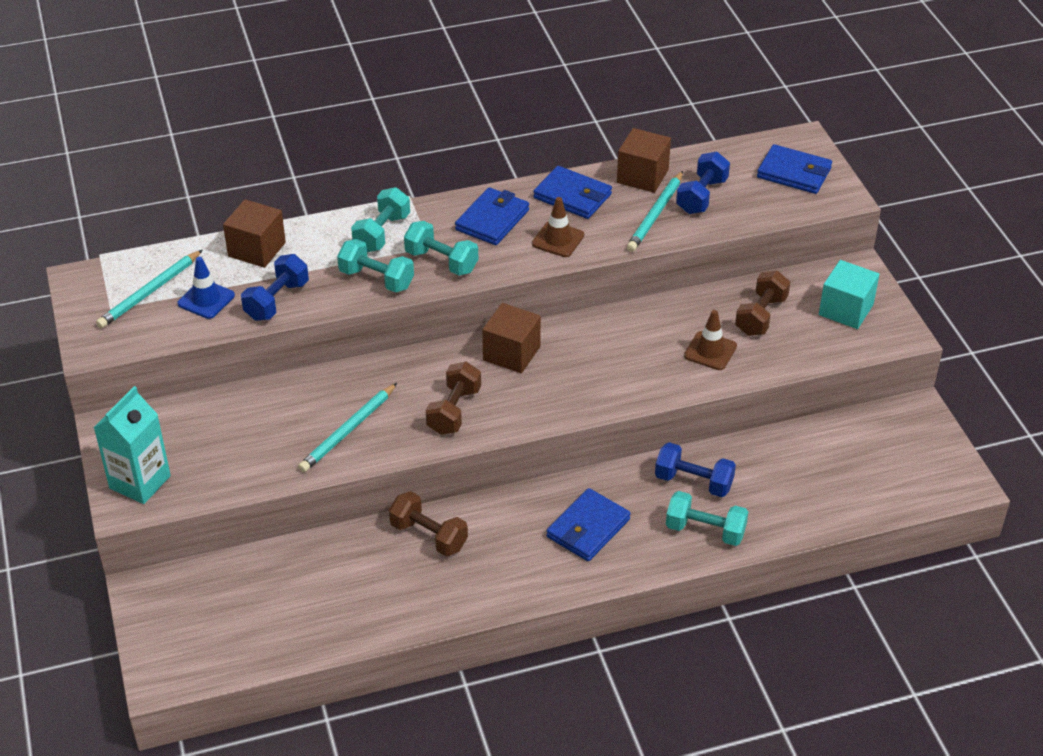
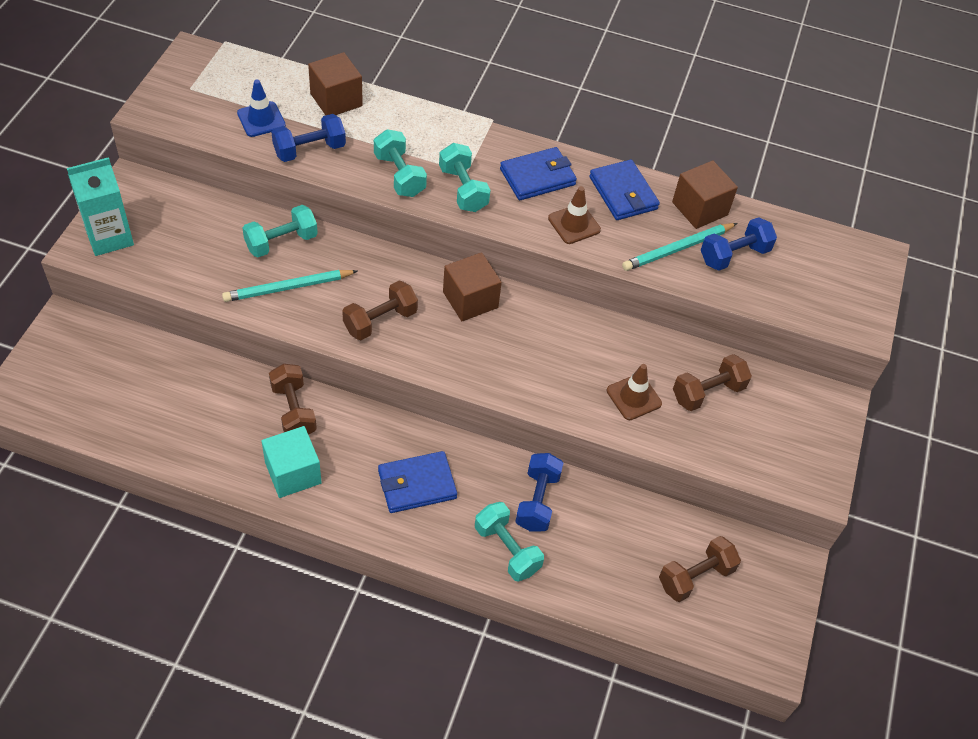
camera: 30 degrees right, 10 degrees up
(150, 292) = (229, 90): turquoise pencil -> none
(382, 233) = (441, 139): turquoise dumbbell -> turquoise dumbbell (281, 242)
(693, 482) = (537, 501): blue dumbbell -> blue dumbbell turned 45 degrees clockwise
(794, 173) = (839, 280): blue wallet -> none
(846, 310) = (790, 433): turquoise cube -> turquoise cube (293, 473)
(860, 462) = (695, 577): none -> brown dumbbell

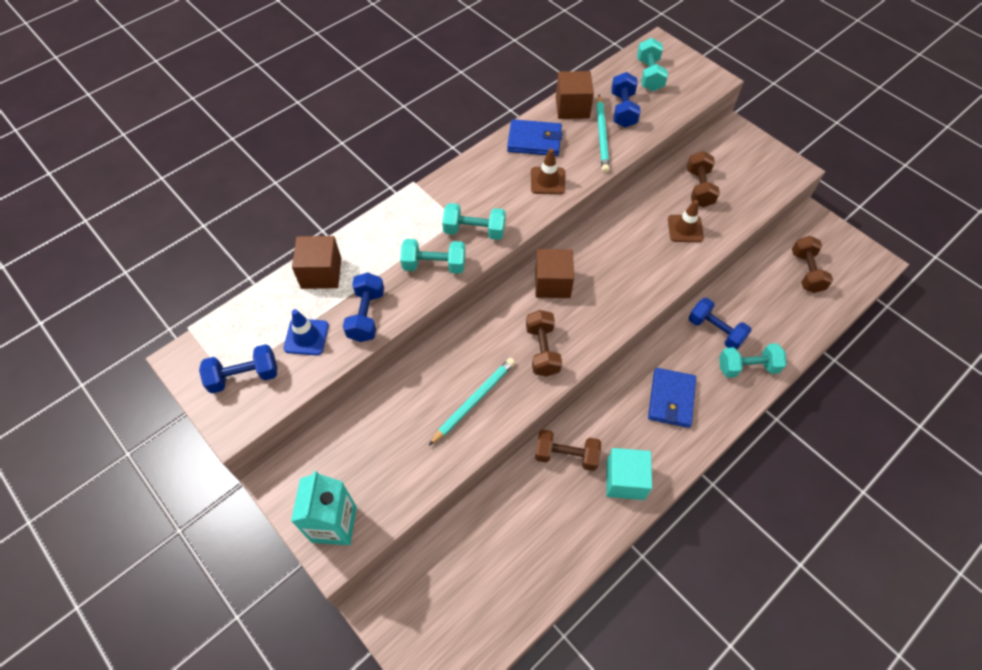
camera: 55 degrees left, 5 degrees up
(198, 97) = (244, 376): none -> blue dumbbell
(281, 242) = (422, 386): turquoise dumbbell -> turquoise dumbbell (649, 75)
(288, 287) = (474, 401): turquoise pencil -> turquoise pencil turned 150 degrees counterclockwise
(537, 177) = (489, 181): blue wallet -> none

